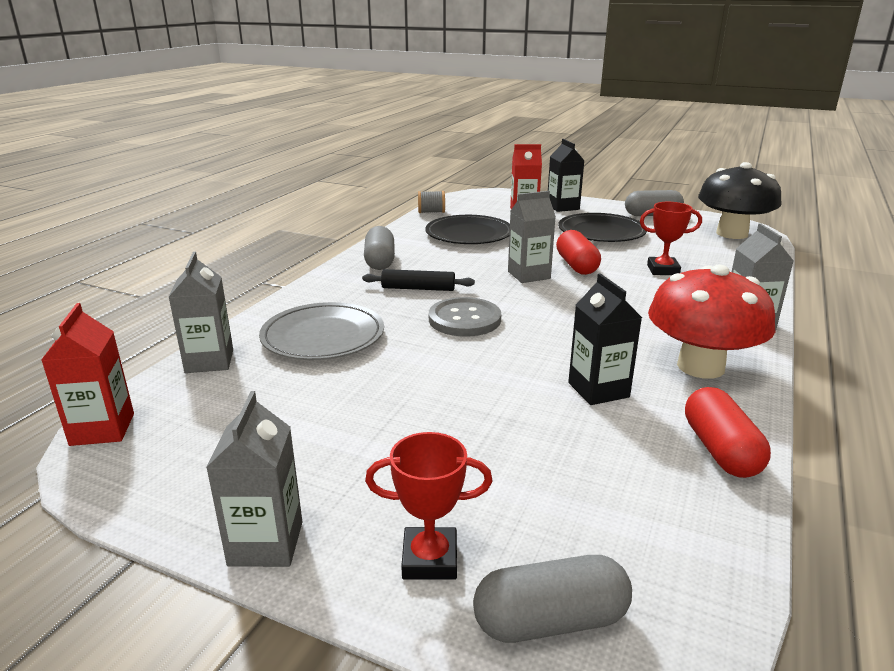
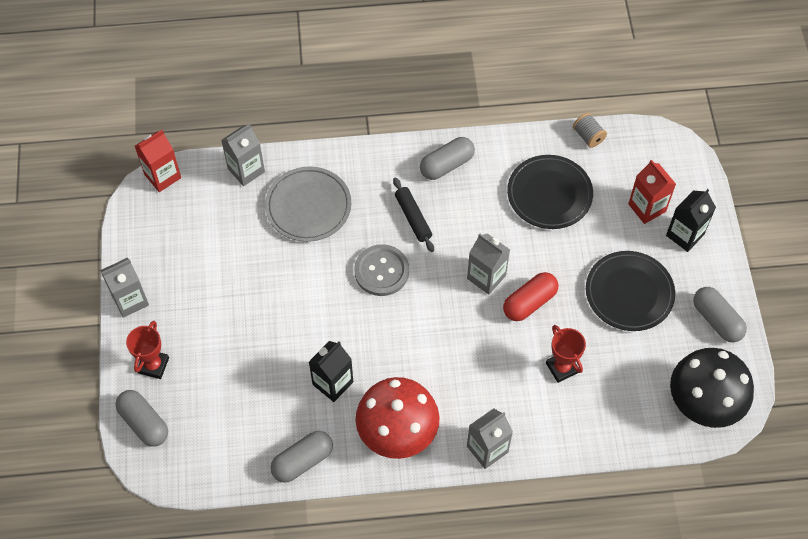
camera: 60 degrees right, 35 degrees up
(430, 559) = (153, 365): red trophy -> red trophy turned 45 degrees clockwise
(720, 450) = (302, 461): red capsule -> grey capsule

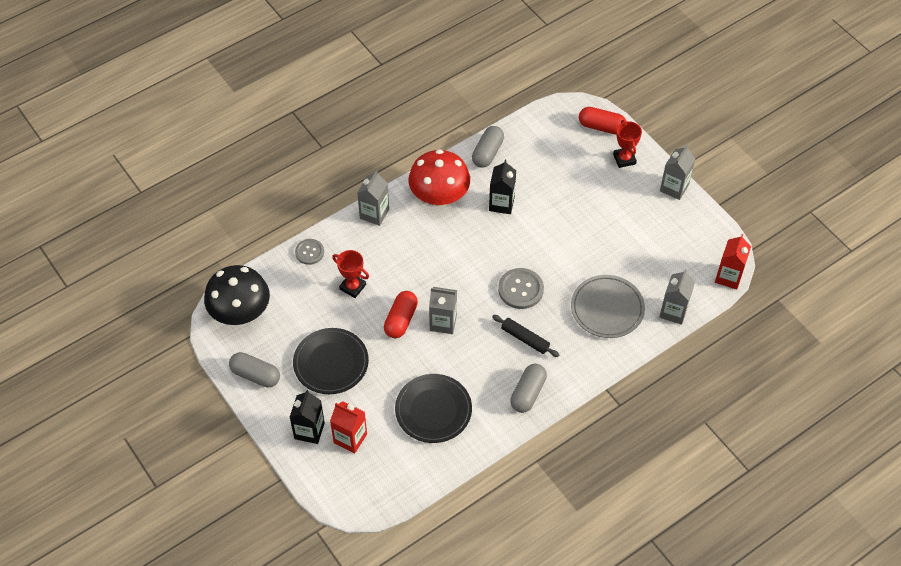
camera: 150 degrees right, 5 degrees down
(144, 423) = (601, 127): grey capsule -> red capsule
(588, 136) = (430, 477): grey spool -> none
(590, 438) = (309, 252): none -> grey button

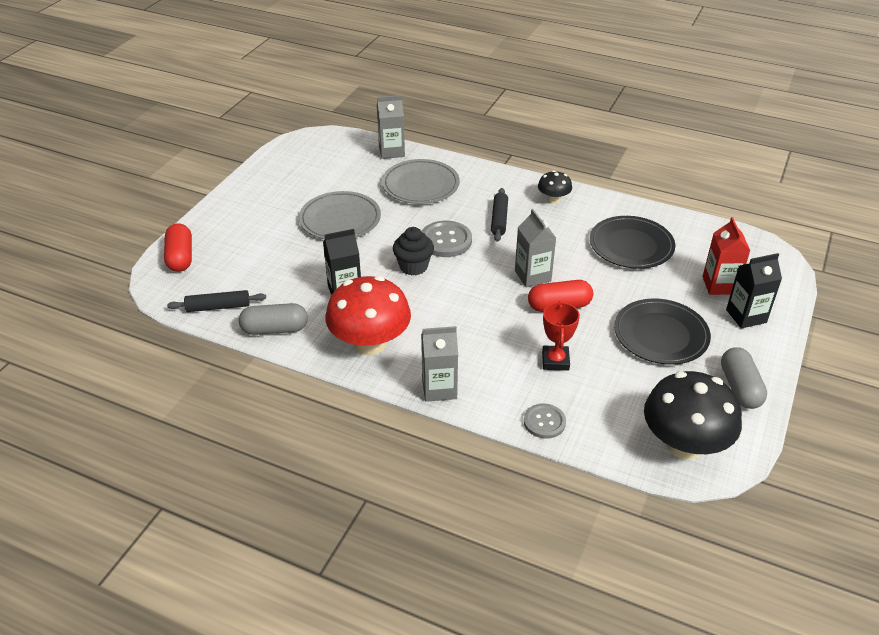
camera: 120 degrees left, 15 degrees down
(503, 255) = (413, 266): none -> black cupcake
(528, 393) = (553, 199): grey capsule -> black mushroom
(531, 131) = (218, 307): none -> black rolling pin
(591, 234) = (340, 219): none -> grey plate
(624, 159) = (220, 228): red trophy -> none
(674, 188) = (241, 188): grey carton -> none
(728, 277) = (329, 135): red carton -> none

